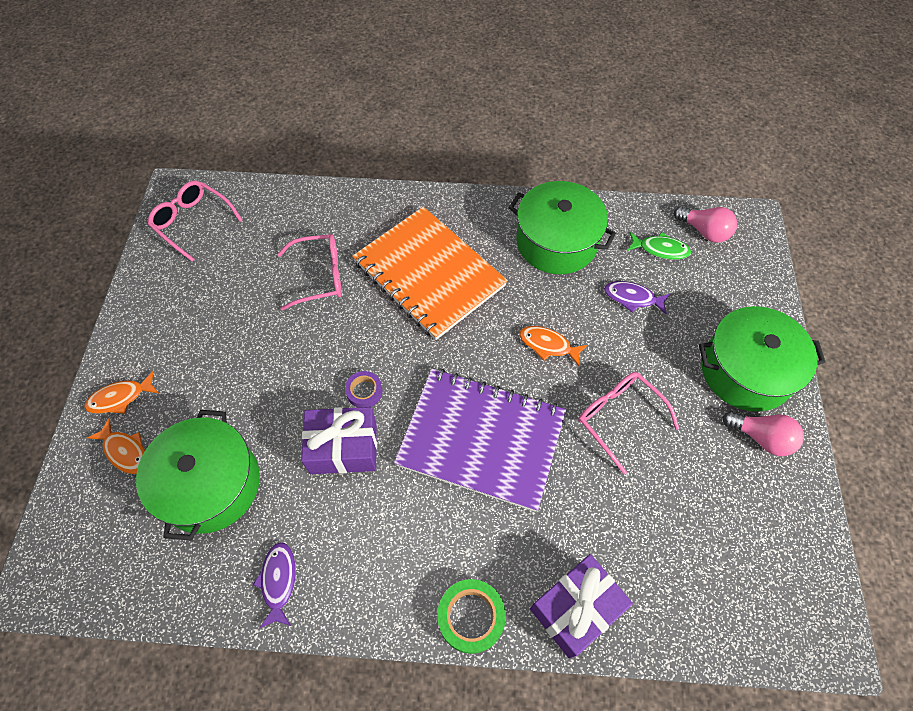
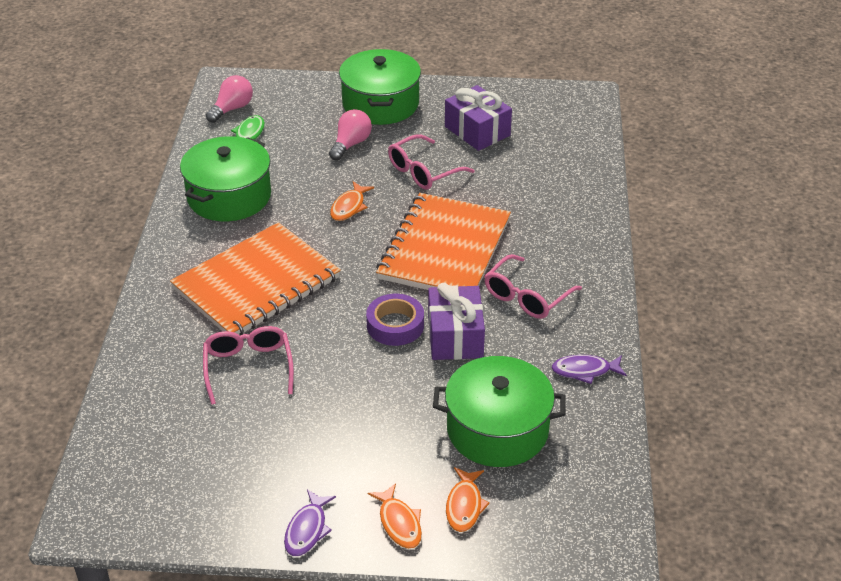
camera: 90 degrees left, 20 degrees down
(125, 451) = (464, 506): orange fish -> orange fish turned 150 degrees clockwise
(193, 223) = (145, 494): pink glasses -> pink glasses (527, 296)
(364, 391) = (395, 325): purple tape -> purple tape, size x1.58
(471, 617) = (597, 256): green tape -> none
(481, 439) = (444, 249): purple notebook -> orange notebook
(575, 608) = (583, 203): purple gift -> purple gift (477, 131)
(632, 298) = (302, 155): purple fish -> purple fish (307, 530)
(761, 437) = (440, 104): pink light bulb -> pink light bulb (351, 144)

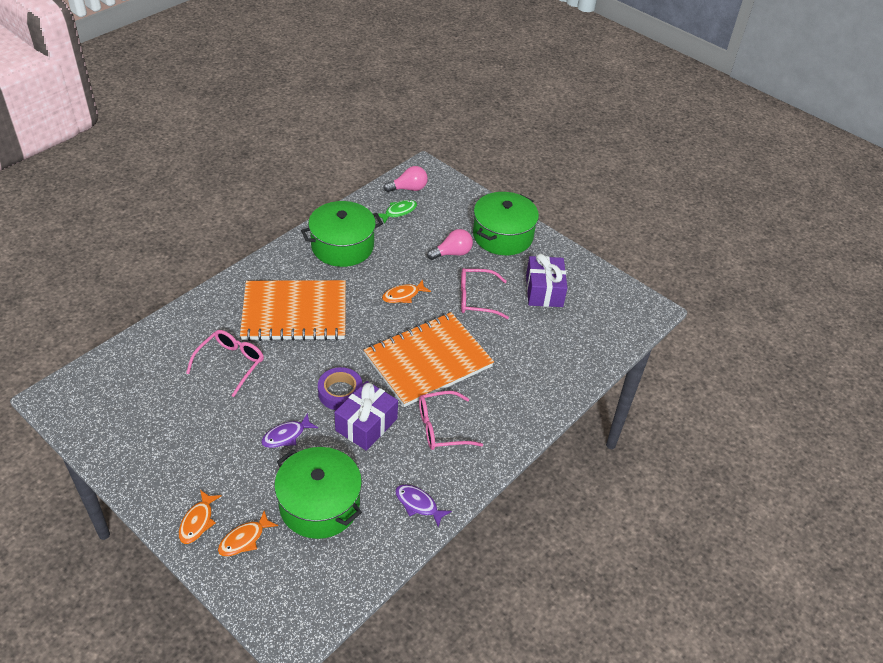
camera: 35 degrees right, 5 degrees up
(307, 530) = (147, 487): purple fish -> purple fish (286, 436)

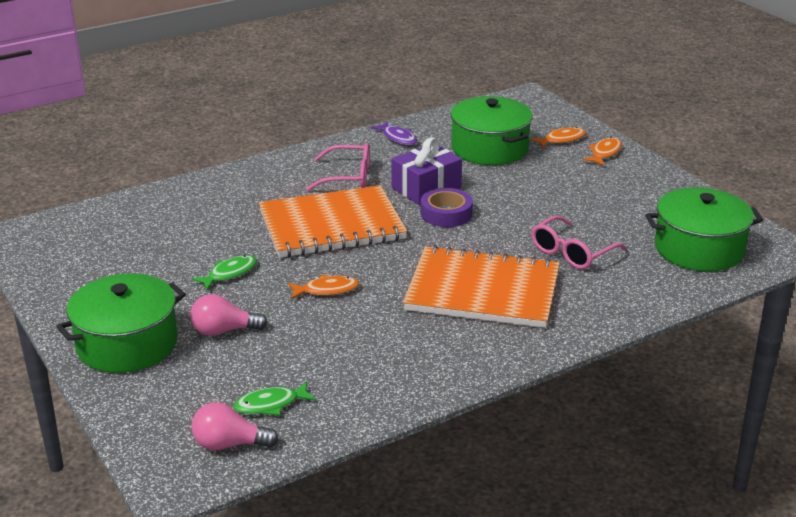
camera: 160 degrees left, 15 degrees down
(286, 436) = (513, 191): purple fish -> none
(342, 246) = (388, 364): green pot -> green pot (699, 249)
(476, 299) = (229, 273): pink glasses -> green fish
(544, 291) = (131, 270): purple gift -> none

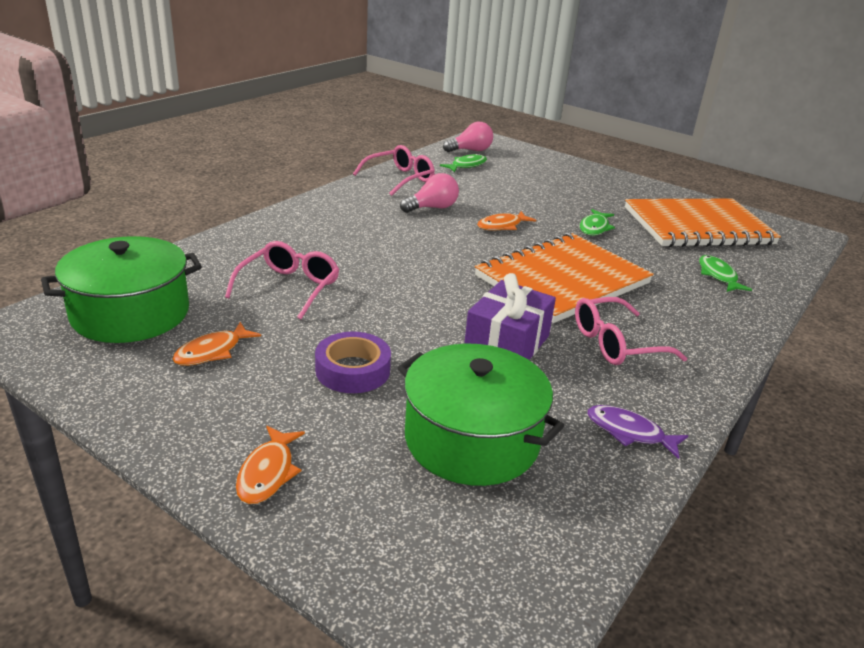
camera: 155 degrees right, 0 degrees up
(127, 344) = (596, 182): green pot -> none
(188, 209) = (718, 275): none -> green fish
(223, 331) = (545, 194): pink light bulb -> pink light bulb (432, 208)
(388, 387) = (399, 179): none -> pink glasses
(446, 213) = (455, 312): purple tape -> purple tape (353, 370)
(482, 291) = (367, 241): orange notebook -> orange notebook (697, 226)
(562, 140) = (356, 494): orange fish -> orange fish (212, 351)

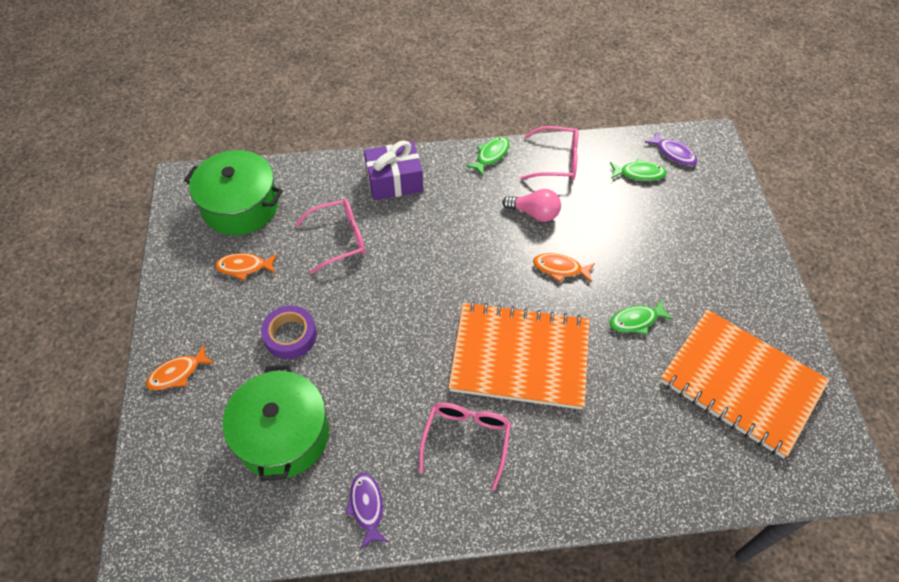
camera: 50 degrees right, 25 degrees up
(470, 150) = (673, 153): pink light bulb -> purple fish
(507, 343) = (398, 384): purple gift -> purple gift (394, 181)
(616, 343) = (466, 441): pink glasses -> pink glasses turned 75 degrees clockwise
(718, 275) = (656, 446): green fish -> green fish (491, 155)

